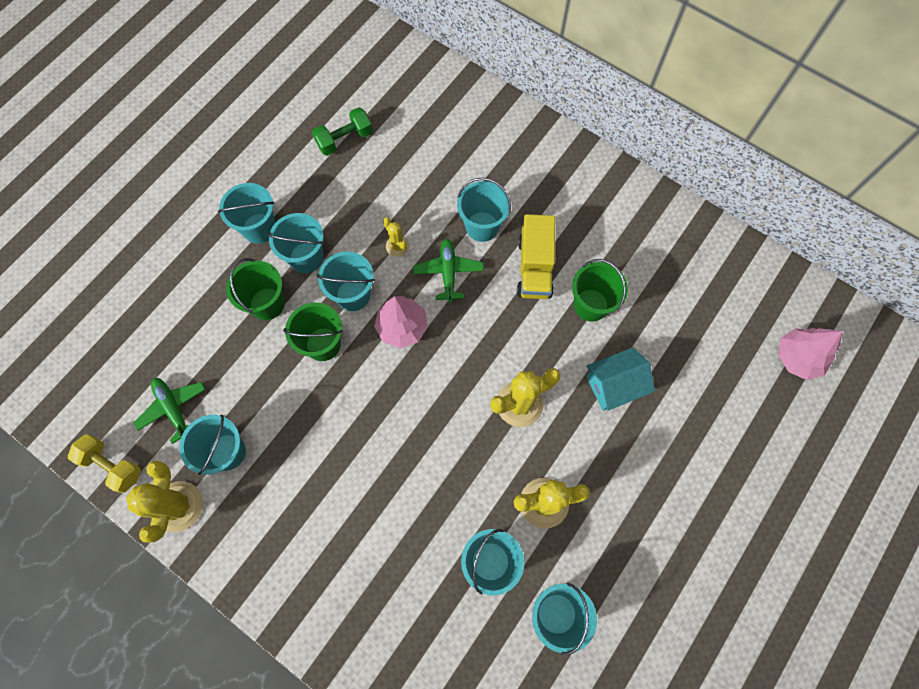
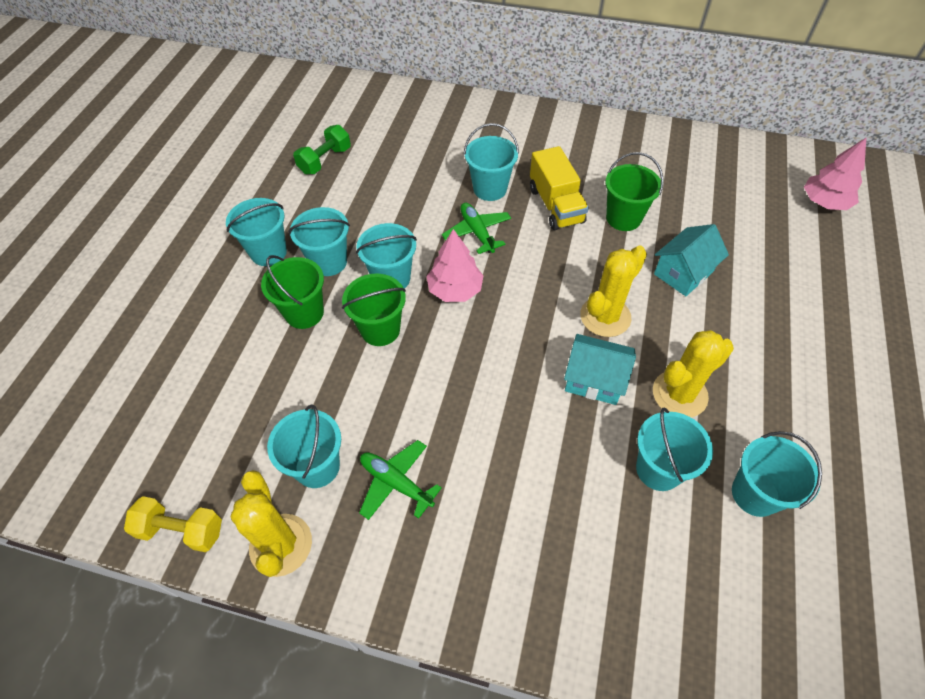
camera: 20 degrees left, 15 degrees down
(173, 408) = (236, 444): green plane -> green plane (396, 483)
(397, 246) = (416, 226): yellow cactus -> none
(479, 461) = (594, 379): none -> turquoise house

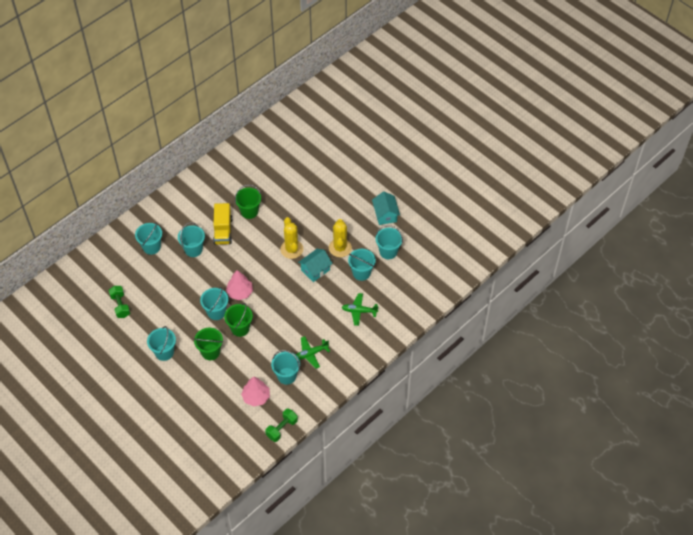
camera: 60 degrees left, 0 degrees up
(181, 530) = (281, 428): yellow dumbbell -> green dumbbell
(281, 545) = (309, 399): yellow cactus -> none
(328, 262) = (188, 331): turquoise bucket -> turquoise bucket (151, 247)
(477, 232) = (215, 268): green plane -> green plane (359, 311)
(555, 205) = (223, 231): yellow truck -> yellow truck turned 75 degrees clockwise
(683, 273) = (291, 210): turquoise house -> turquoise house (385, 215)
(824, 202) = (296, 138): pink tree -> pink tree (256, 397)

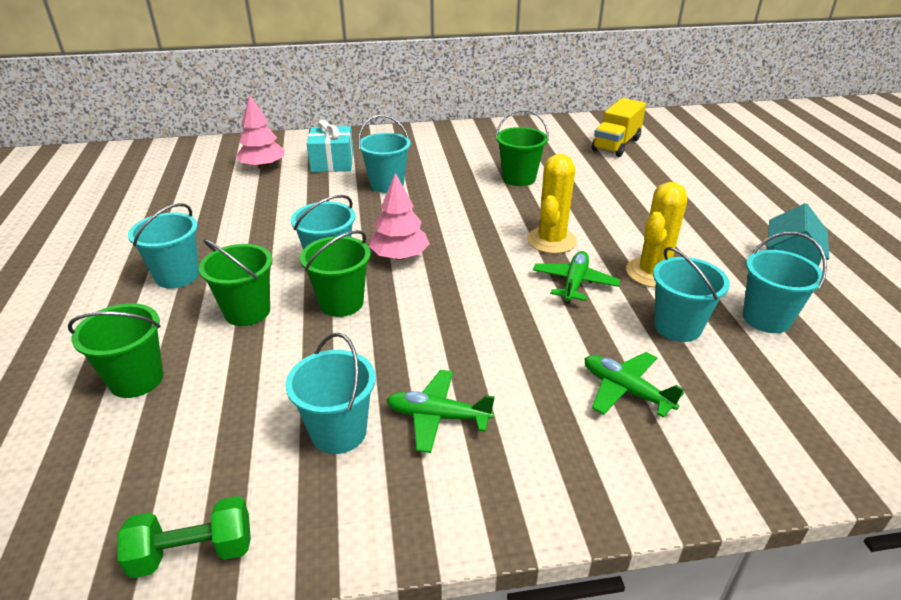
camera: 35 degrees right, 20 degrees down
(120, 305) = (205, 198): green dumbbell -> none
(151, 247) = (332, 163): turquoise bucket -> turquoise gift
(205, 398) = (136, 379): none -> green bucket
(223, 231) = (454, 182): yellow truck -> yellow truck (616, 144)
(256, 397) = (227, 437): pink tree -> pink tree (263, 166)
(315, 270) = (574, 283): turquoise house -> green plane

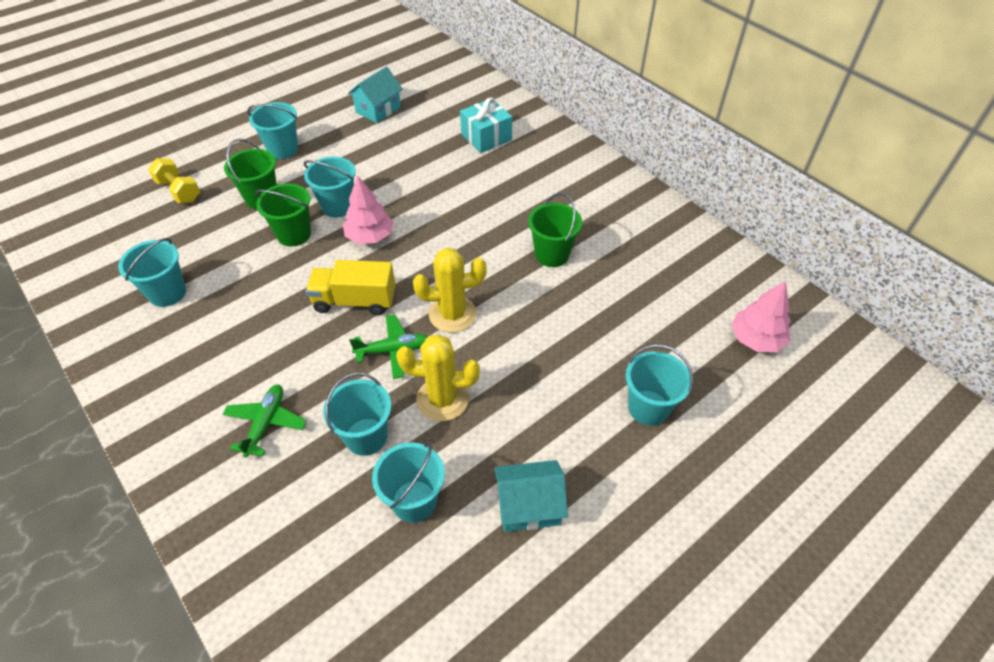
camera: 60 degrees right, 15 degrees up
(136, 379) = (179, 191): green bucket -> yellow dumbbell
(193, 552) = (65, 281): green dumbbell -> none
(203, 202) = (378, 109): none -> turquoise house
(263, 166) = (450, 108): pink tree -> pink tree (756, 339)
(387, 184) = (474, 182): turquoise bucket -> turquoise bucket (648, 408)
(438, 417) = (198, 331): green plane -> none
(616, 144) = (695, 300): yellow truck -> yellow truck (355, 301)

